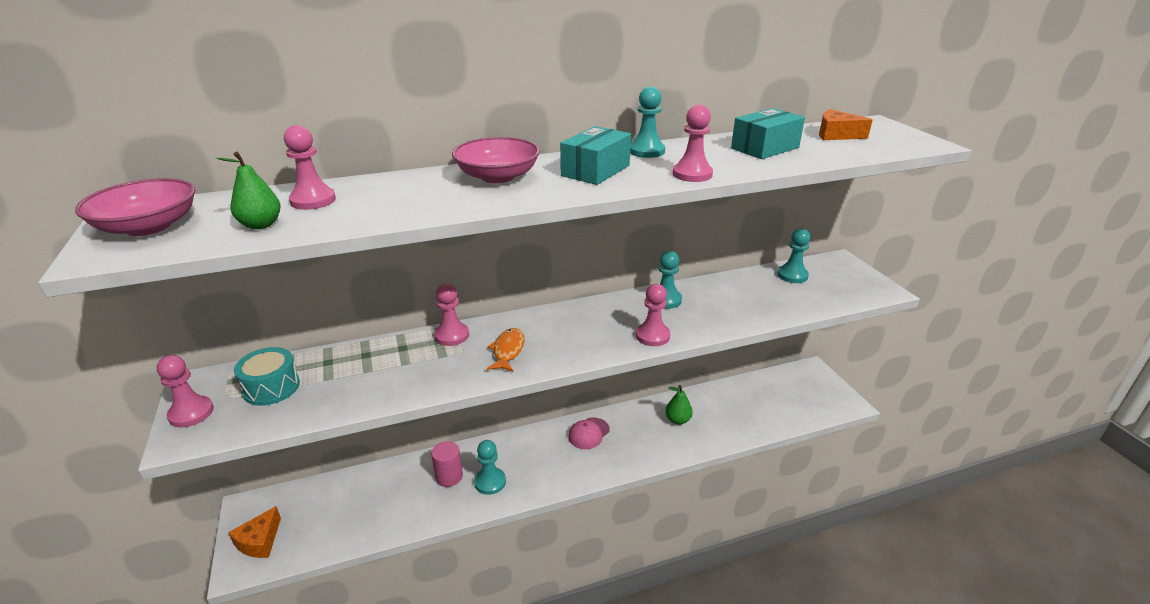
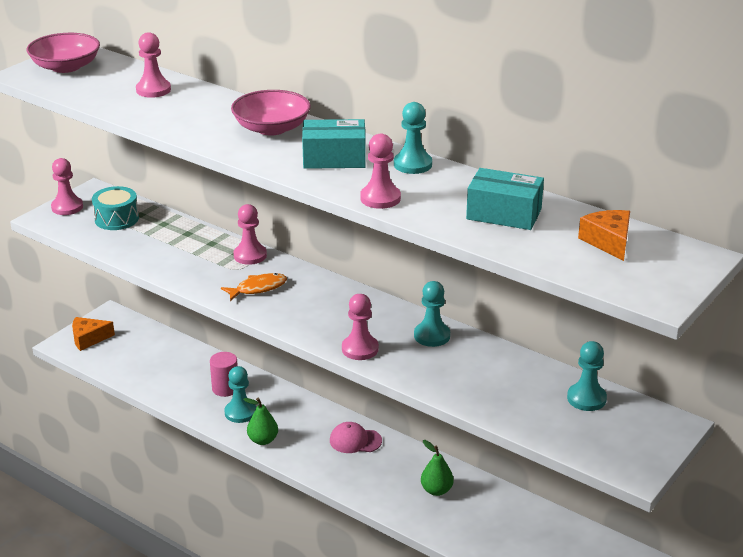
camera: 55 degrees right, 0 degrees up
(261, 225) = (102, 93): green pear -> green pear (263, 440)

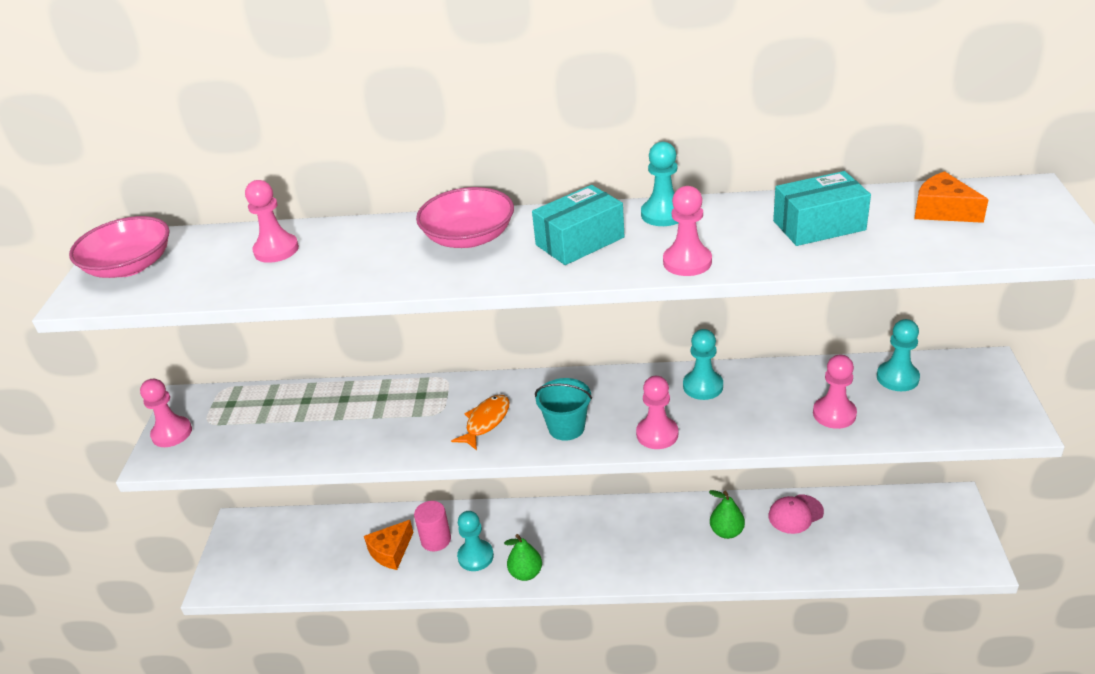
camera: 30 degrees left, 5 degrees up
(88, 339) = (238, 563): orange cheese -> orange cheese (391, 551)
(116, 219) = (246, 419): turquoise drum -> none
(250, 255) = (437, 391): pink pawn -> pink pawn (834, 414)
(305, 316) = (566, 427): none -> turquoise bucket
(355, 440) = (609, 524): pink cap -> pink cap (795, 514)

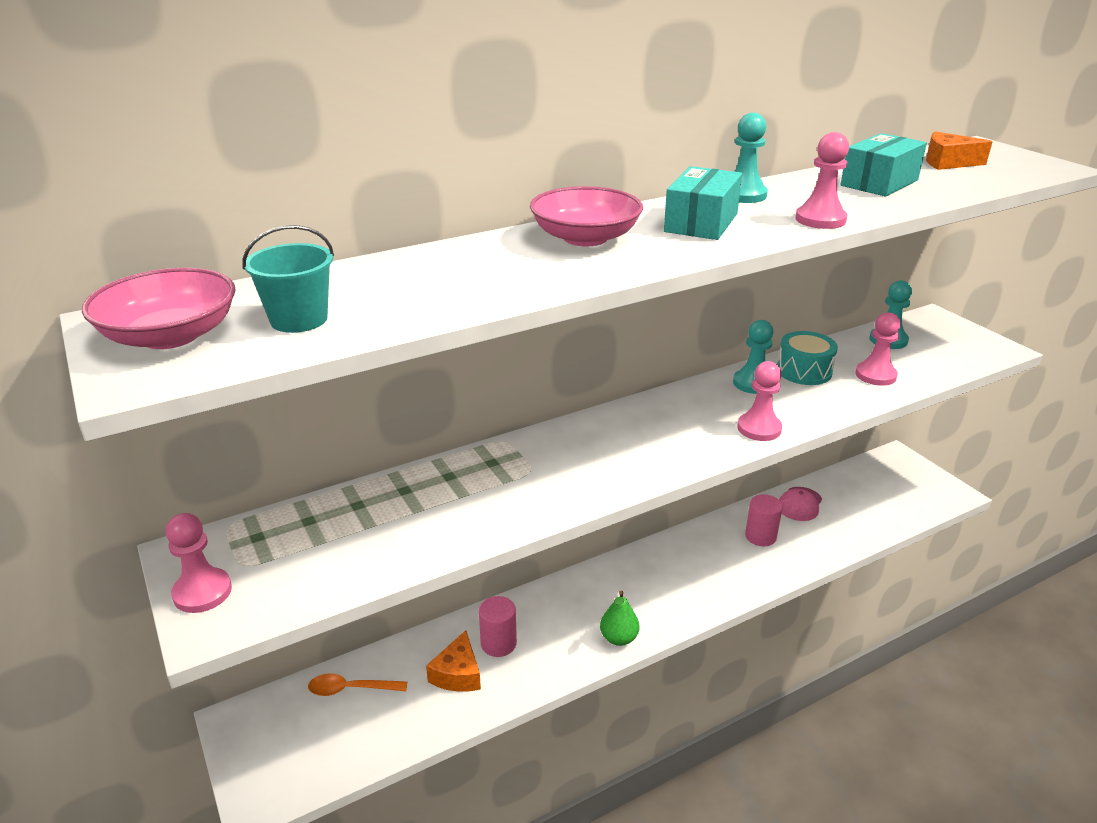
camera: 35 degrees left, 5 degrees down
(276, 250) = (369, 285): pink pawn -> none
(317, 532) = (351, 689): none -> orange spoon
(475, 556) = (555, 643): turquoise pawn -> none
(486, 422) = (589, 465): orange fish -> none
(566, 427) = (673, 447): turquoise bucket -> turquoise bucket (299, 319)
(726, 531) = (760, 536): green pear -> pink cylinder
(766, 388) = (804, 371): none -> turquoise drum

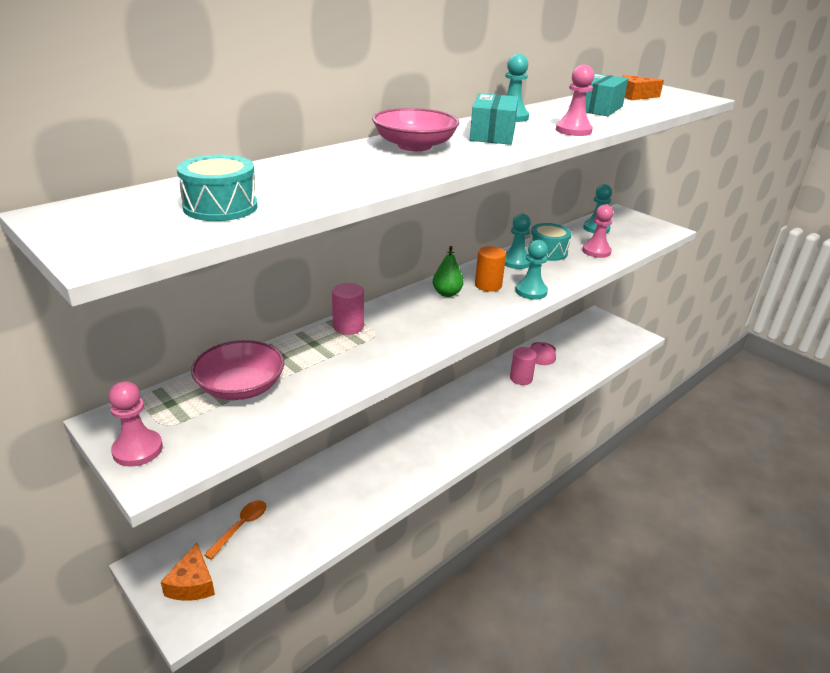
camera: 15 degrees left, 0 degrees up
(170, 336) = (114, 223): pink bowl -> pink bowl (241, 387)
(299, 319) = (220, 207): turquoise bucket -> turquoise drum
(351, 689) = (241, 527): orange spoon -> orange spoon turned 135 degrees clockwise
(457, 674) = (324, 503): orange cheese -> orange cheese (192, 584)
(498, 643) = (350, 476): pink cylinder -> pink cylinder (348, 326)
(618, 638) = (440, 460): green pear -> green pear (447, 293)
(702, 414) = (488, 285): none -> orange cylinder
(759, 428) = (531, 291): pink pawn -> turquoise pawn

